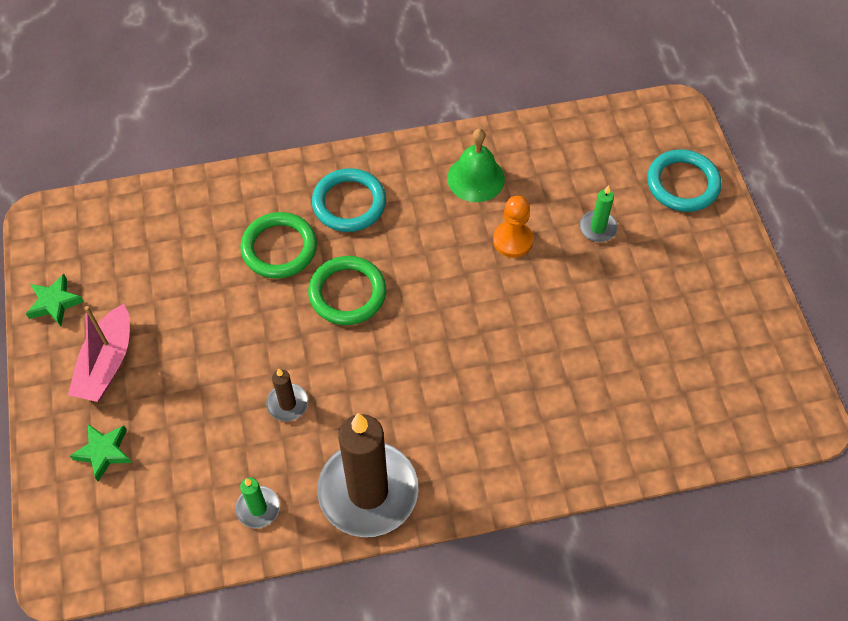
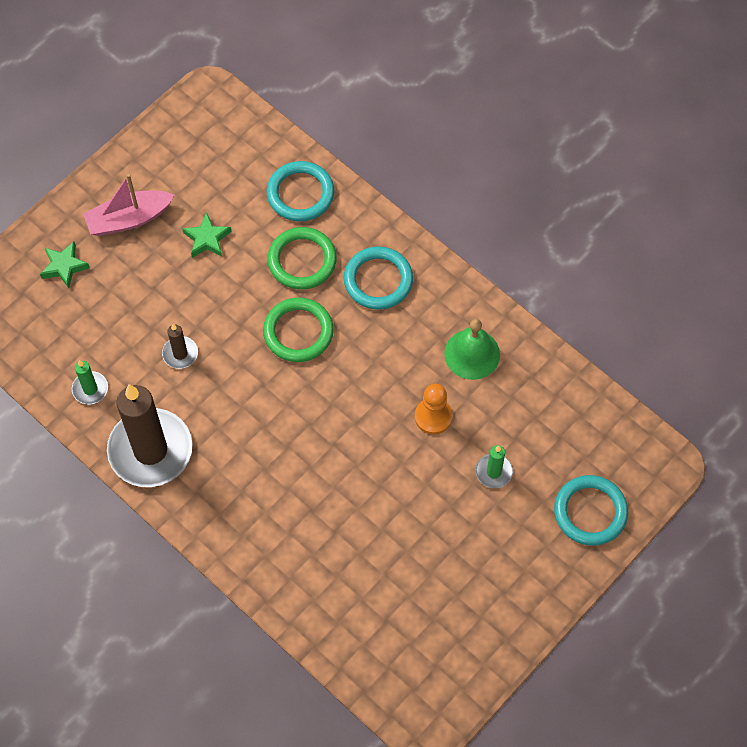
camera: 55 degrees right, 5 degrees up
(55, 303) = (150, 152): green star -> green star (207, 239)
(212, 210) = (300, 194): none -> turquoise ring

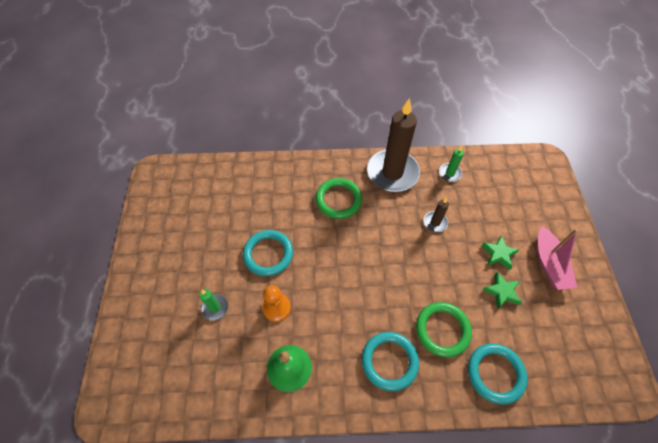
camera: 135 degrees right, 5 degrees down
(64, 266) = (538, 212): green star -> green star (498, 254)
(129, 219) = (549, 264): pink boat -> pink boat turned 150 degrees clockwise
(298, 332) = (395, 286): green ring -> green ring (338, 200)
(590, 512) = (138, 334): turquoise ring -> turquoise ring (268, 254)

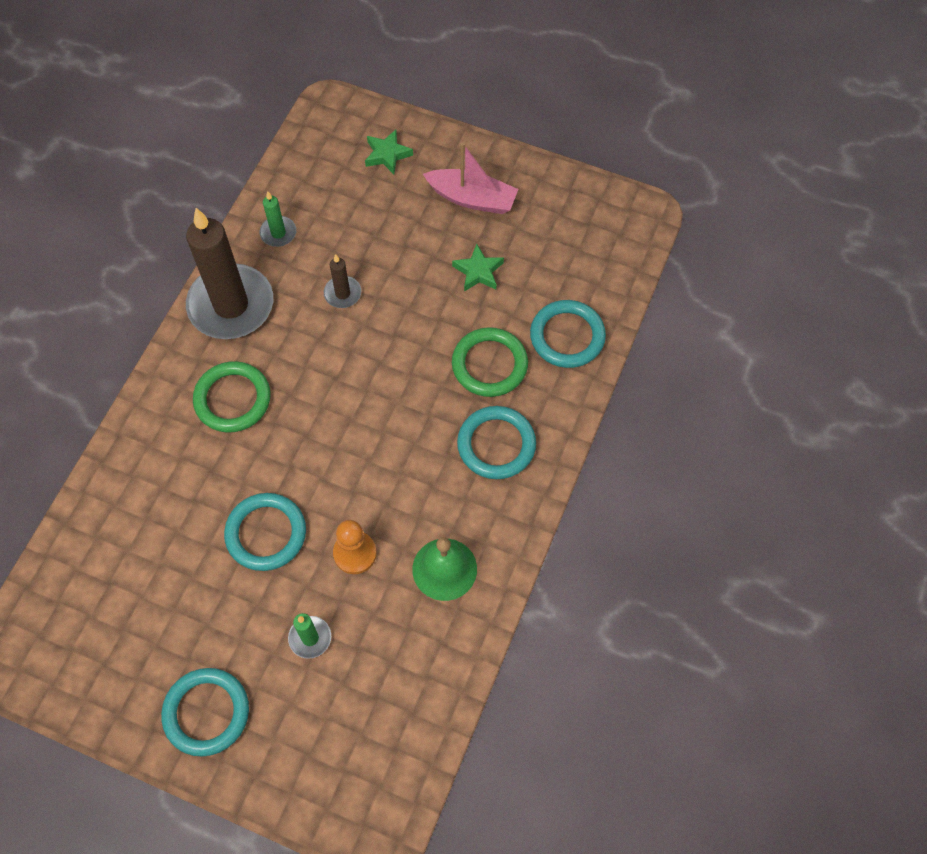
camera: 65 degrees left, 5 degrees up
(154, 274) = (206, 712): none -> turquoise ring
(498, 254) = (429, 245): green star -> green star (387, 154)

